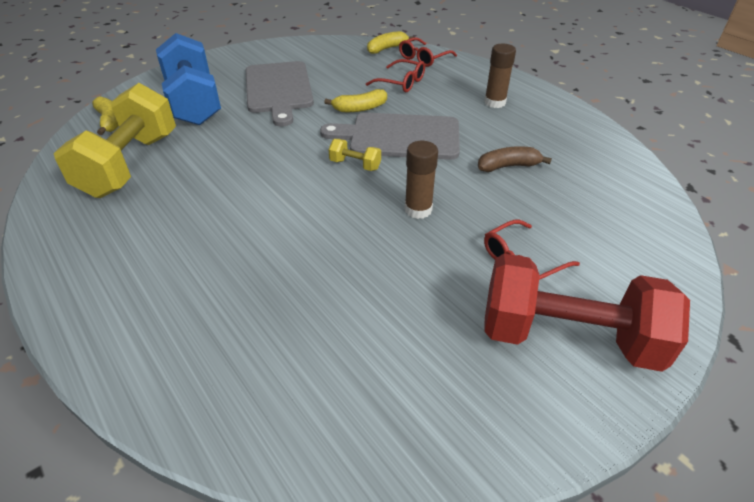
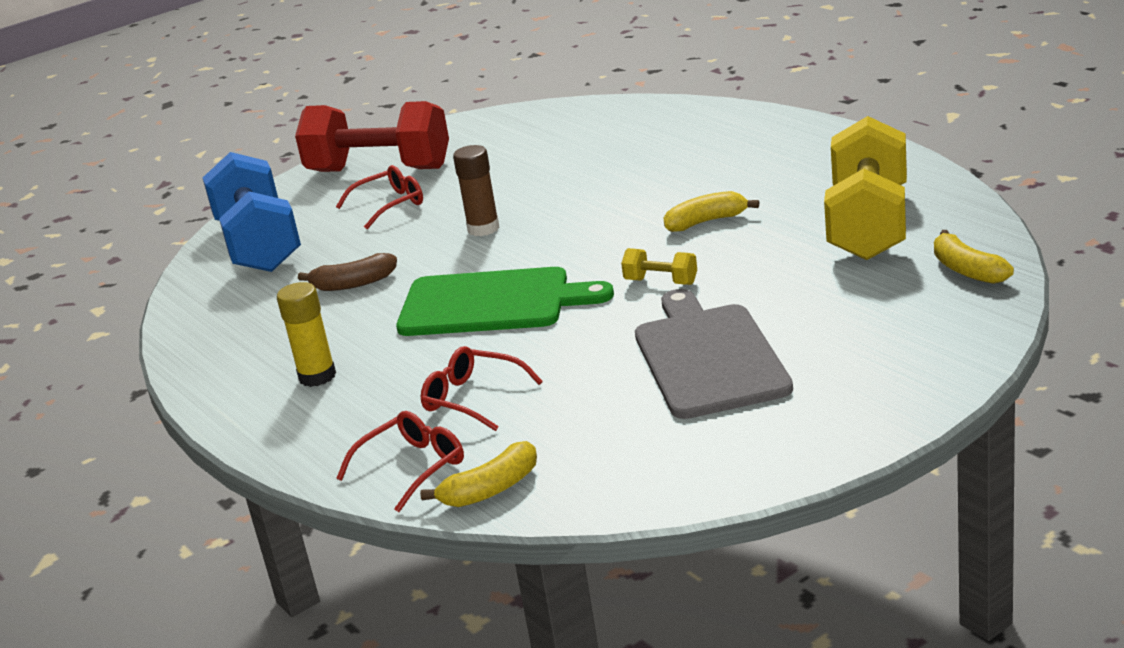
camera: 175 degrees left, 15 degrees down
(193, 102) = (852, 315): blue dumbbell -> blue dumbbell (259, 245)
(355, 165) = (558, 261): yellow dumbbell -> yellow dumbbell (661, 282)
(359, 108) = (553, 339): yellow banana -> yellow banana (706, 221)
(400, 136) = (492, 303): grey cutting board -> green cutting board
(494, 102) = (317, 376): brown glue stick -> yellow glue stick

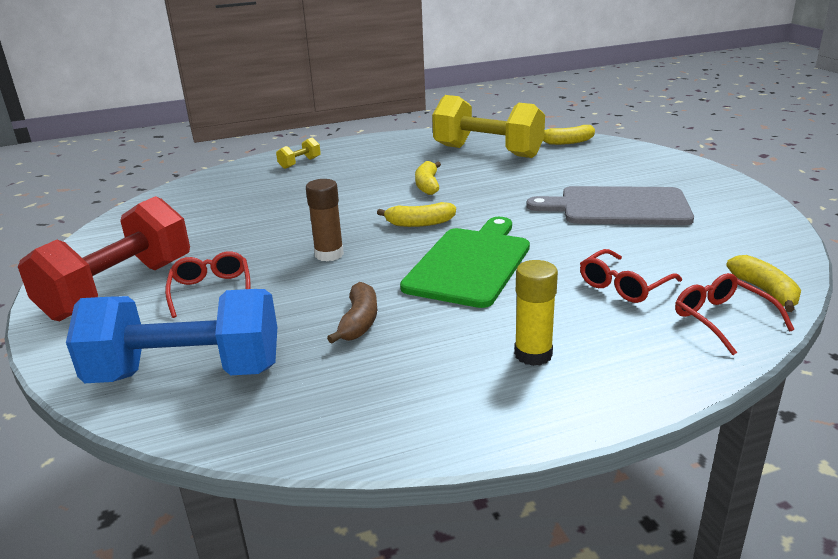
camera: 75 degrees left, 0 degrees up
(584, 249) = (419, 223): none -> yellow banana
(661, 282) = (500, 207): yellow dumbbell -> yellow dumbbell (300, 163)

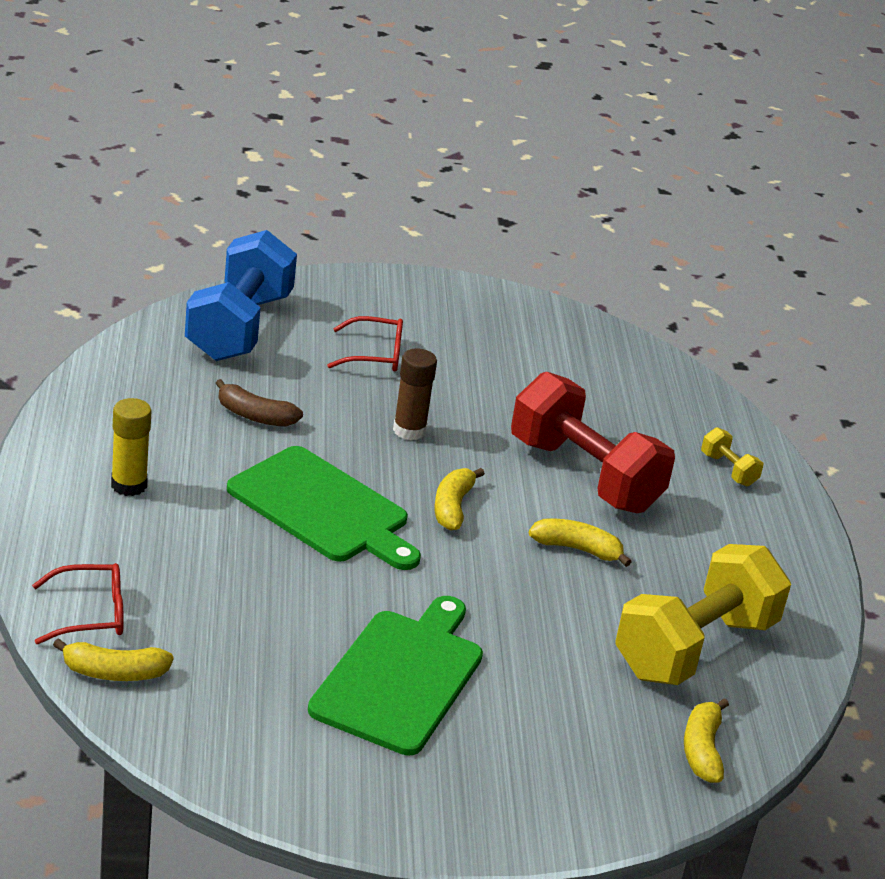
camera: 100 degrees right, 5 degrees up
(119, 289) = (412, 312): red dumbbell -> red dumbbell (584, 475)
(618, 207) = (401, 678): grey cutting board -> green cutting board
(623, 286) = (200, 585): red glasses -> none

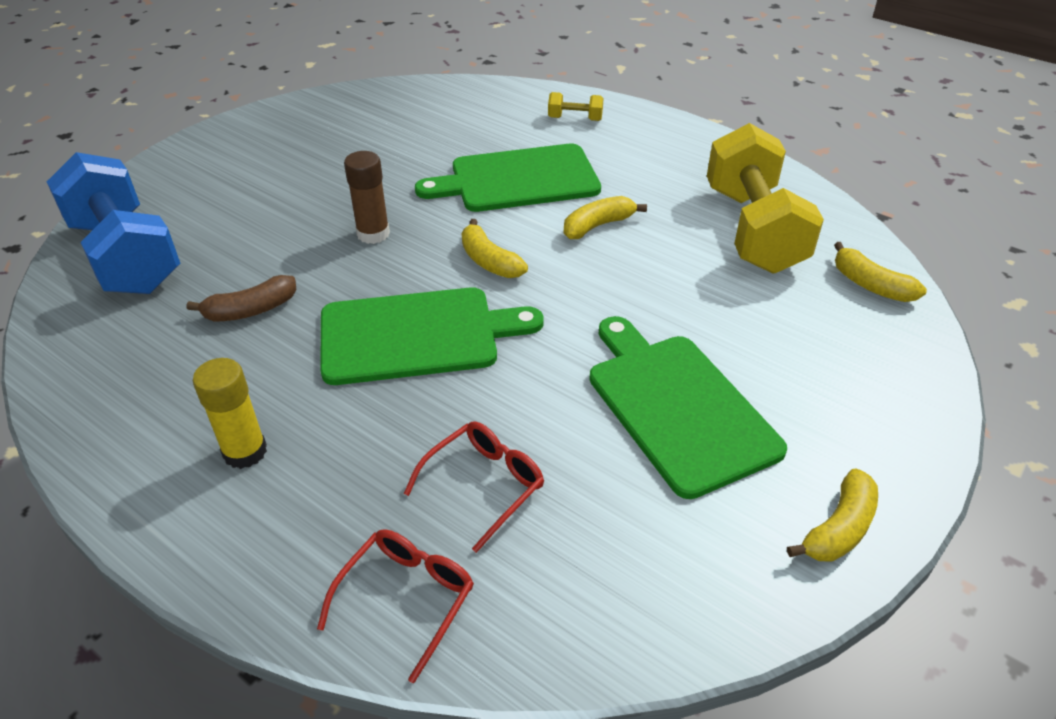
camera: 45 degrees left, 10 degrees up
(114, 673) = (515, 631): yellow banana -> yellow banana (839, 528)
(375, 355) = (262, 202): red glasses -> red glasses (484, 485)
(584, 475) = (518, 179): red dumbbell -> green cutting board

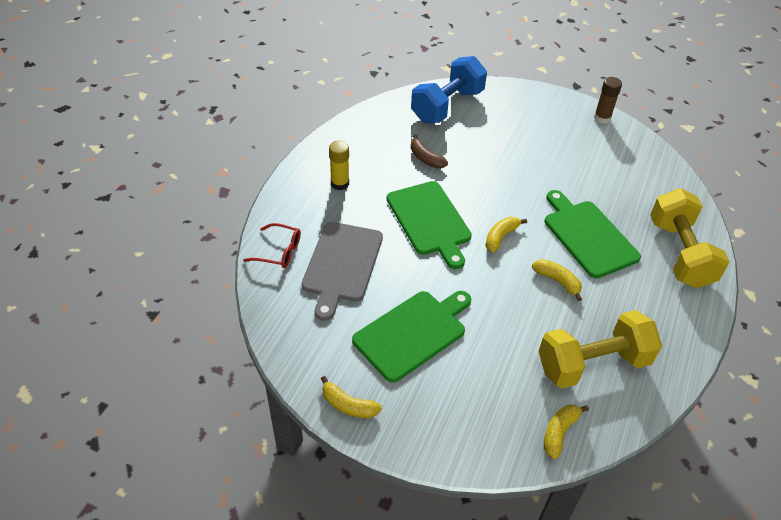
camera: 75 degrees right, 5 degrees up
(373, 234) = (503, 185): brown glue stick -> brown glue stick (602, 118)
(484, 485) = (341, 265): red glasses -> grey cutting board
(575, 119) = (679, 253): yellow dumbbell -> yellow dumbbell, size x2.45

